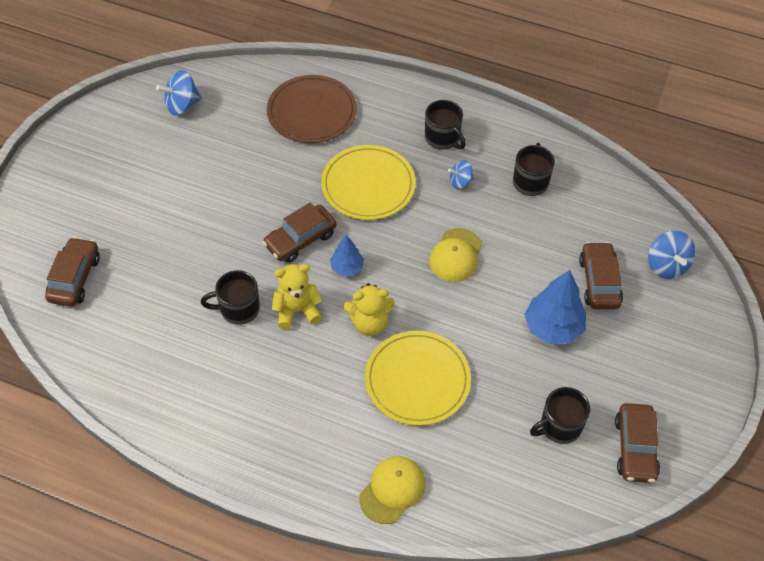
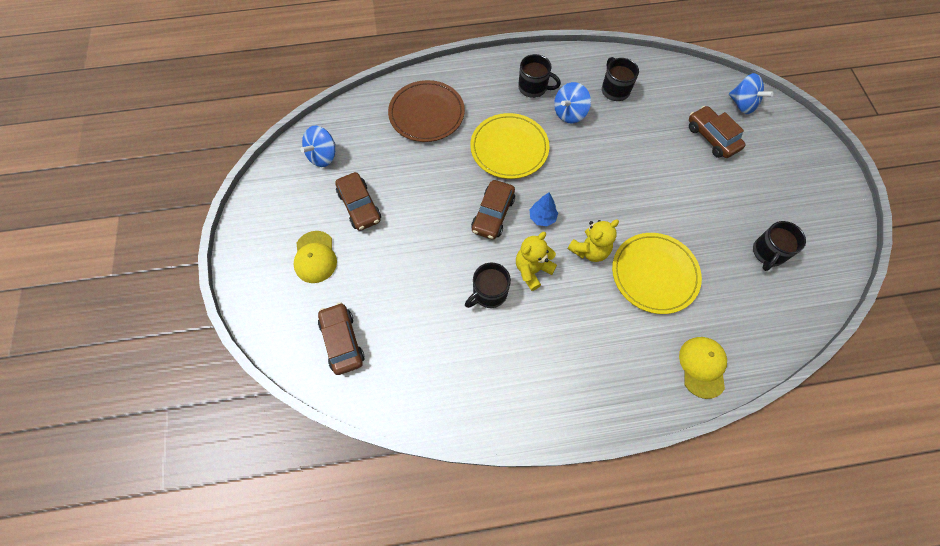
camera: 30 degrees left, 10 degrees up
(455, 255) = (608, 168): yellow cap -> yellow cap (315, 257)
(460, 181) = (569, 113): blue spinning top -> blue spinning top, size x1.60
(553, 327) = (709, 185): blue tree -> none
(635, 448) = (823, 240): brown car -> brown car (359, 206)

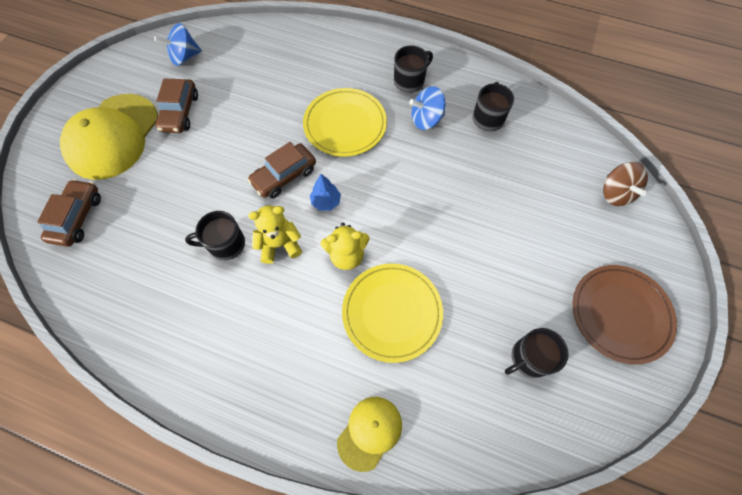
camera: 30 degrees right, 0 degrees up
(315, 257) = (113, 136): yellow cap -> yellow cap, size x1.86
(426, 113) = (296, 61): brown plate -> brown plate (620, 314)
(533, 88) = (410, 81): black mug -> black mug turned 90 degrees counterclockwise
(712, 137) = (555, 210): brown car -> none
(742, 104) = (615, 193): blue spinning top -> brown spinning top

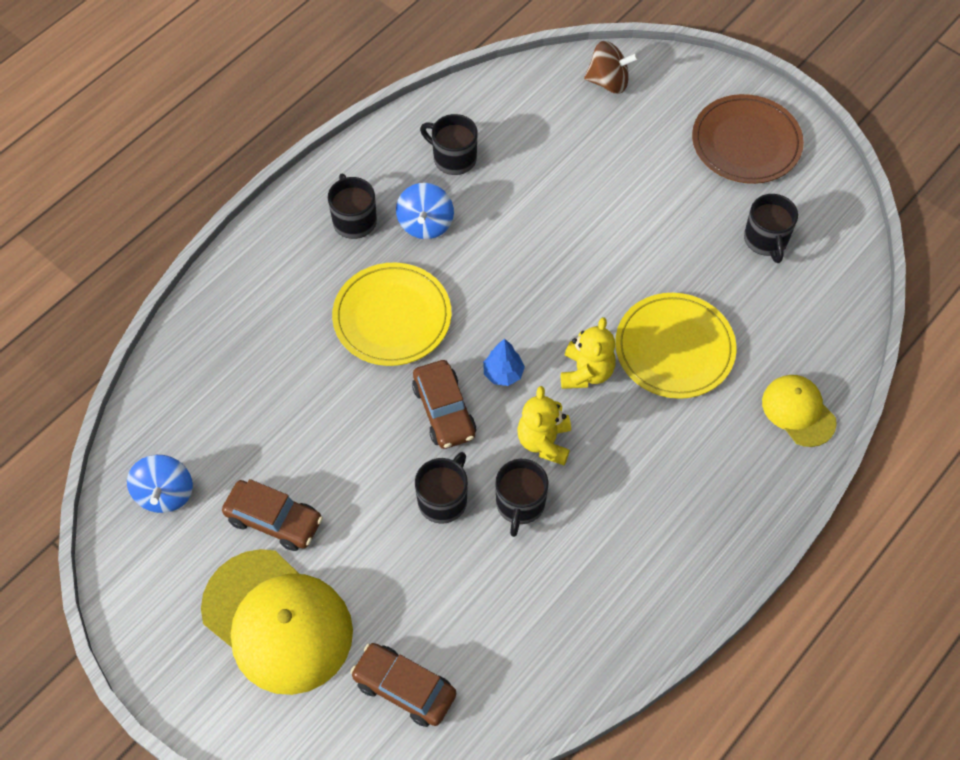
camera: 70 degrees left, 5 degrees down
(217, 197) = (443, 500): none -> black mug

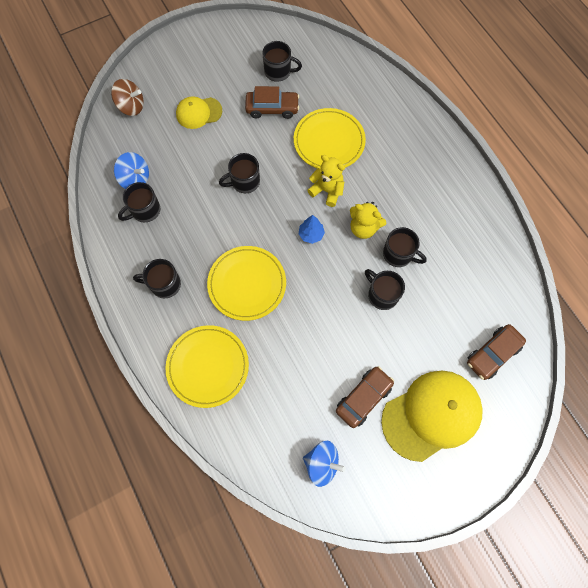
camera: 70 degrees left, 10 degrees up
(256, 311) = (208, 366): none -> yellow plate
(425, 224) = (187, 243): blue spinning top -> blue spinning top (135, 179)
(444, 411) = (324, 275): brown car -> brown car (272, 108)
(552, 260) = (244, 182): none -> black mug
(608, 82) = (131, 106): brown spinning top -> brown spinning top turned 75 degrees clockwise
(746, 143) = (210, 55): brown plate -> none
(798, 411) = (389, 99): yellow cap -> yellow cap (199, 113)

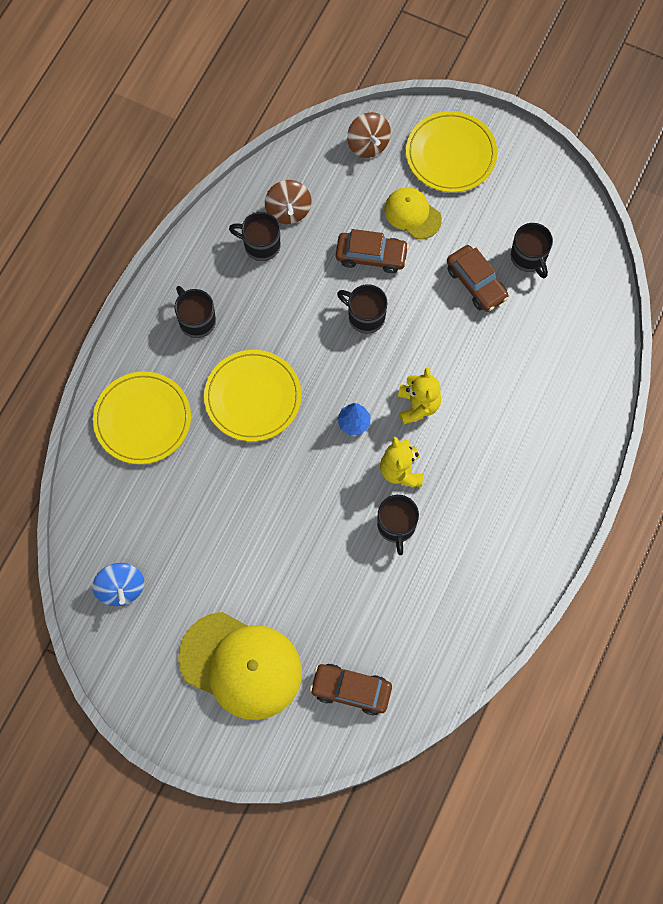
camera: 55 degrees right, 0 degrees up
(135, 179) = (288, 210): blue spinning top -> brown spinning top
(329, 141) = (480, 368): yellow plate -> yellow plate (451, 154)
(363, 398) = (213, 587): brown car -> brown car (371, 256)
(382, 295) = (337, 537): black mug -> none

